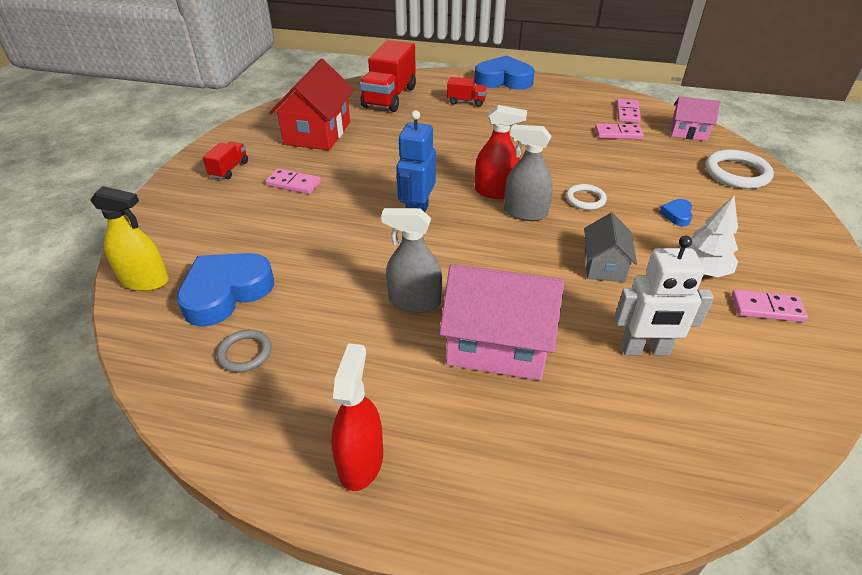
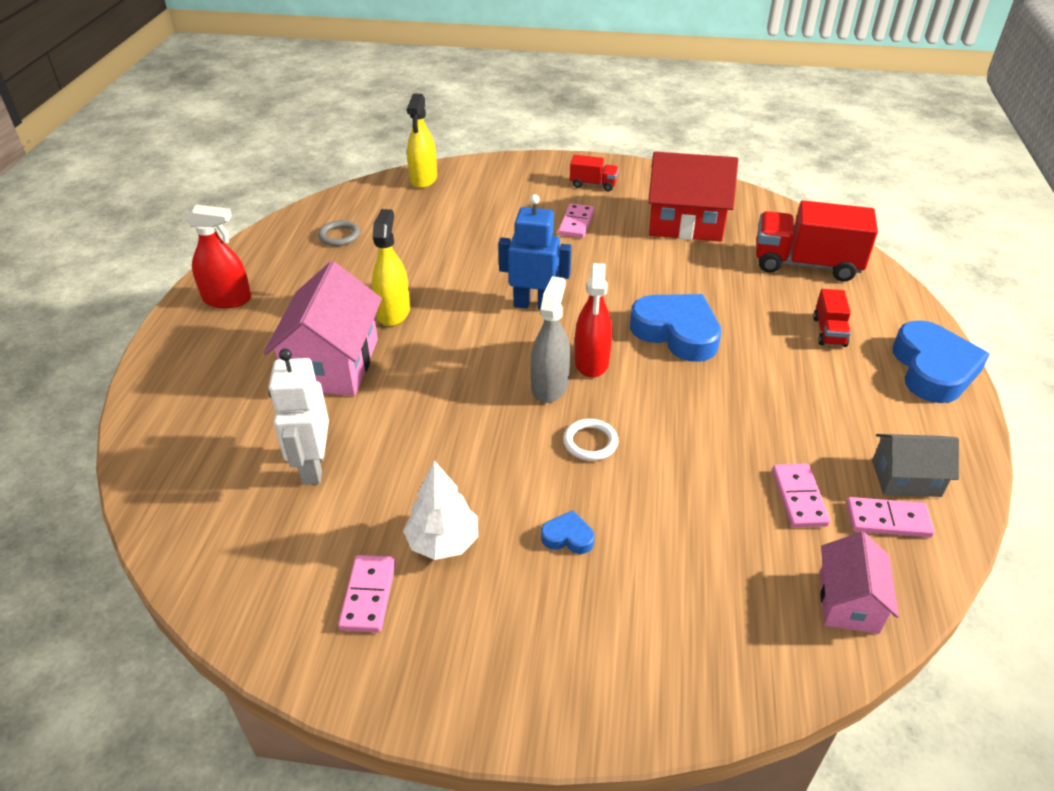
camera: 85 degrees right, 0 degrees up
(226, 293) = (408, 216): blue heart -> blue heart (676, 332)
(414, 301) = (393, 312): grey spray bottle -> yellow spray bottle
(604, 265) = (450, 448): grey house -> grey house (906, 478)
(736, 173) = (714, 646): white ring -> none

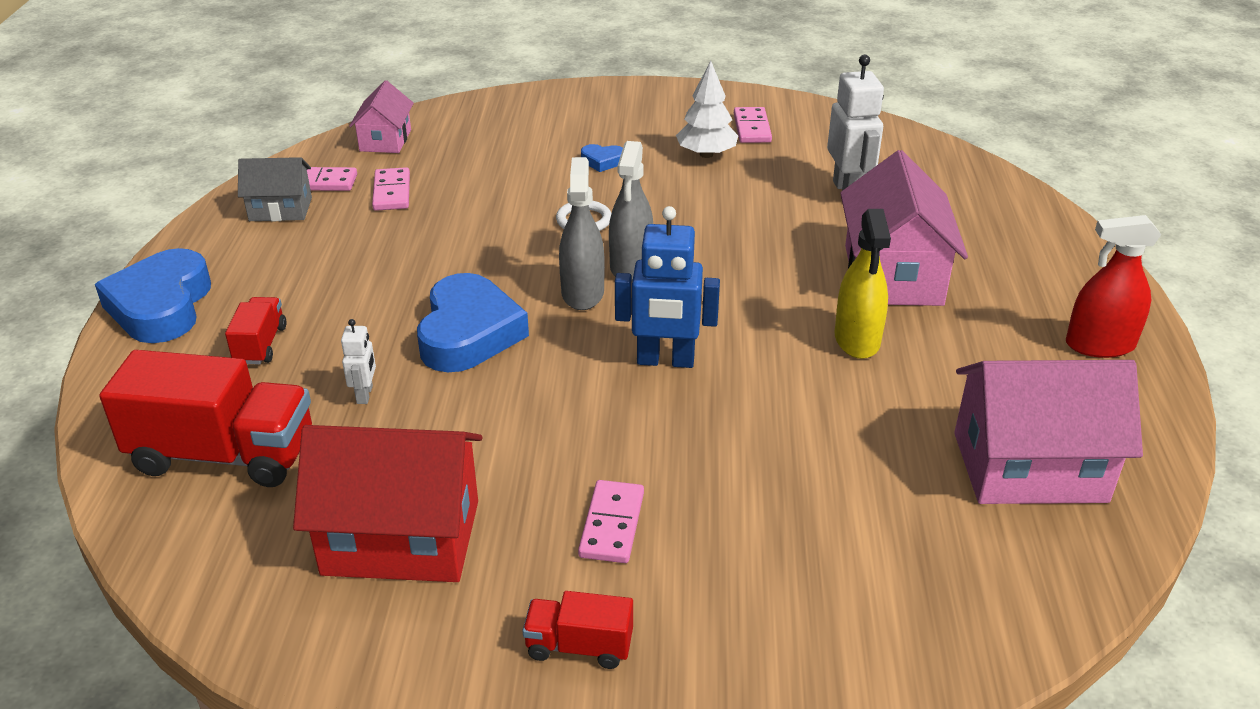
camera: 175 degrees right, 5 degrees down
(339, 236) = (1029, 467): grey ring -> pink house
(423, 179) = (963, 639): yellow spray bottle -> none
(591, 362) = (582, 293): red spray bottle -> grey spray bottle
(676, 332) = (468, 333): blue heart -> blue heart turned 120 degrees counterclockwise
(735, 293) = (365, 394): none -> white robot

